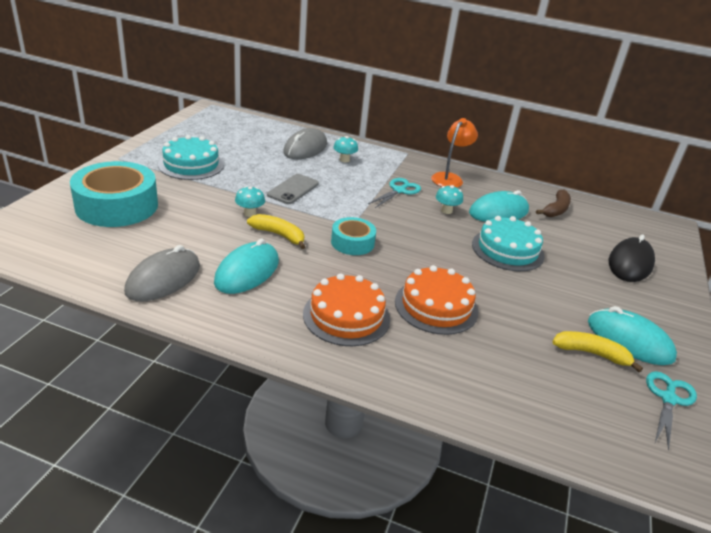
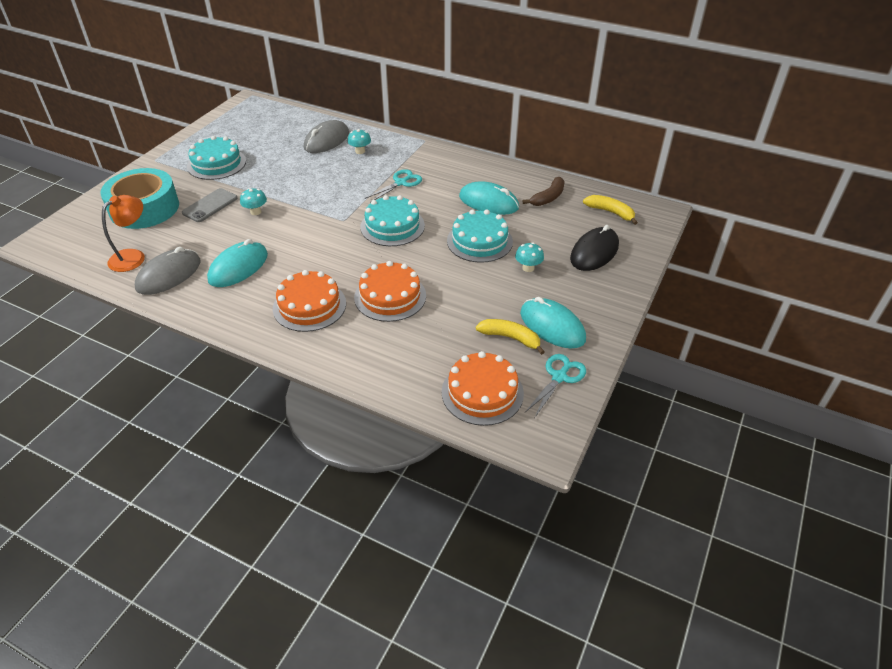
camera: 10 degrees right, 10 degrees up
(279, 235) = (275, 232): yellow banana -> yellow banana (610, 212)
(293, 189) = (301, 185): grey phone -> grey phone (210, 205)
(352, 242) = (338, 238): turquoise tape -> none
(408, 232) = (392, 226): none -> turquoise cake
(446, 211) = (438, 202): turquoise mushroom -> turquoise mushroom (528, 268)
(450, 178) = (456, 167): orange lamp -> orange lamp (133, 256)
(498, 212) = (488, 202): turquoise mouse -> turquoise mouse turned 45 degrees clockwise
(592, 419) = (482, 392): none -> orange cake

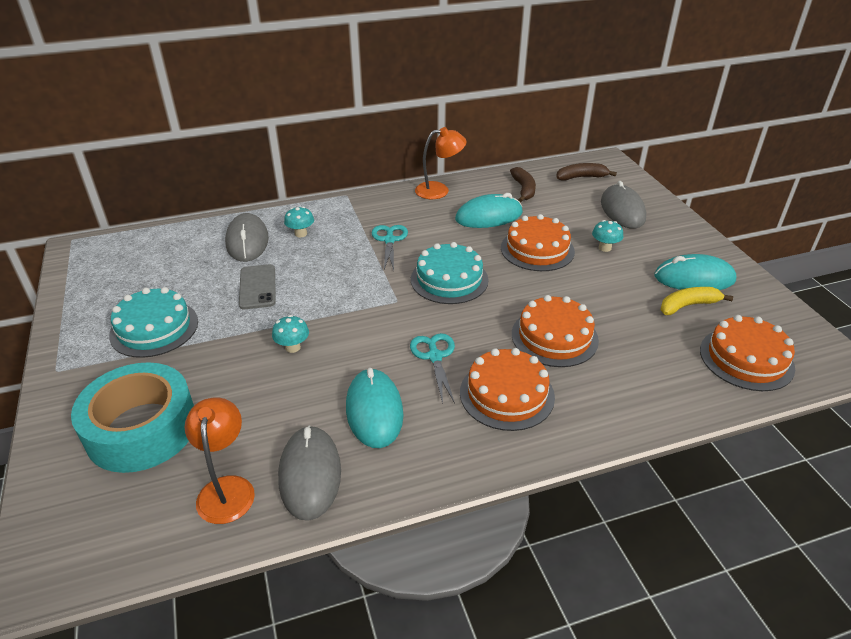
camera: 45 degrees left, 5 degrees down
(210, 205) = (226, 373): grey phone -> grey phone (257, 287)
(479, 241) = (537, 249): turquoise cake -> orange cake
(488, 167) = (439, 190): none -> orange lamp
(559, 377) = (762, 310): turquoise scissors -> turquoise scissors (434, 356)
(594, 252) = (622, 210): black mouse -> grey mouse
(610, 212) = (581, 177): yellow banana -> brown banana

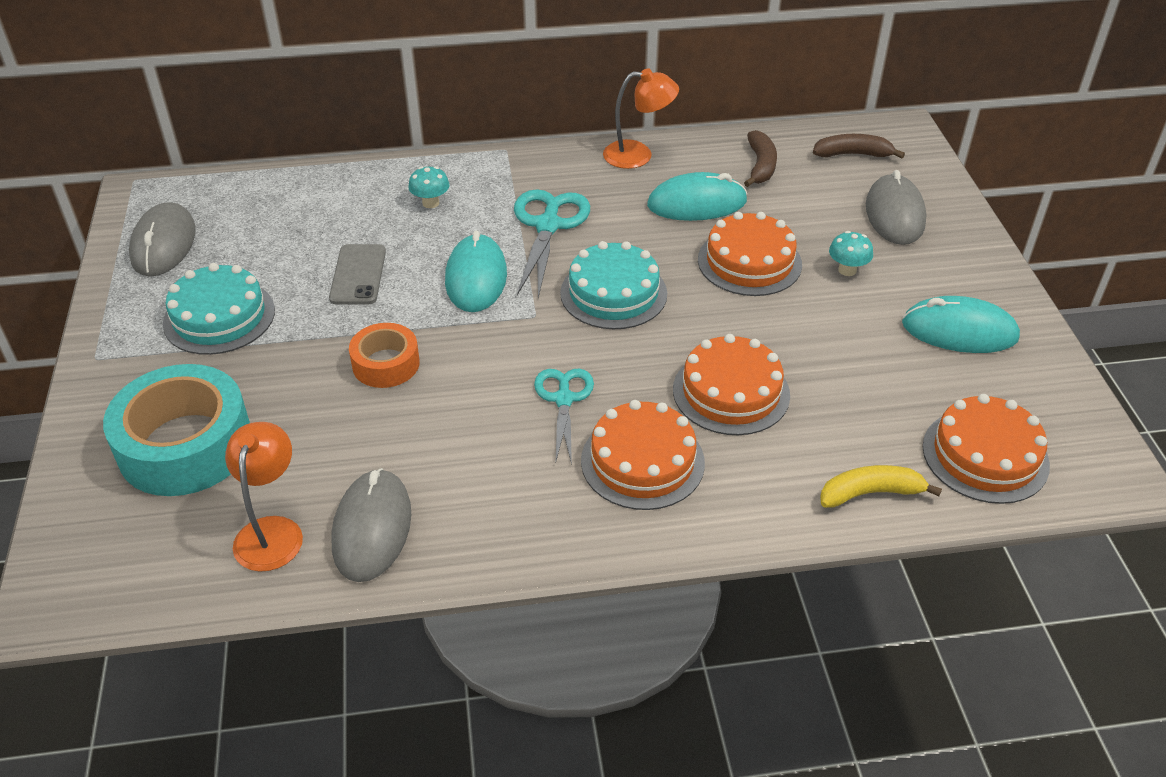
camera: 10 degrees right, 5 degrees up
(247, 241) = (358, 206): grey mouse -> grey mouse (164, 244)
(293, 347) = (386, 364): turquoise mushroom -> orange tape
(374, 411) = (468, 460): turquoise mouse -> turquoise mouse (476, 278)
(389, 240) = (548, 225): turquoise scissors -> turquoise scissors, size x1.51
(688, 306) = (933, 370): yellow banana -> yellow banana (870, 493)

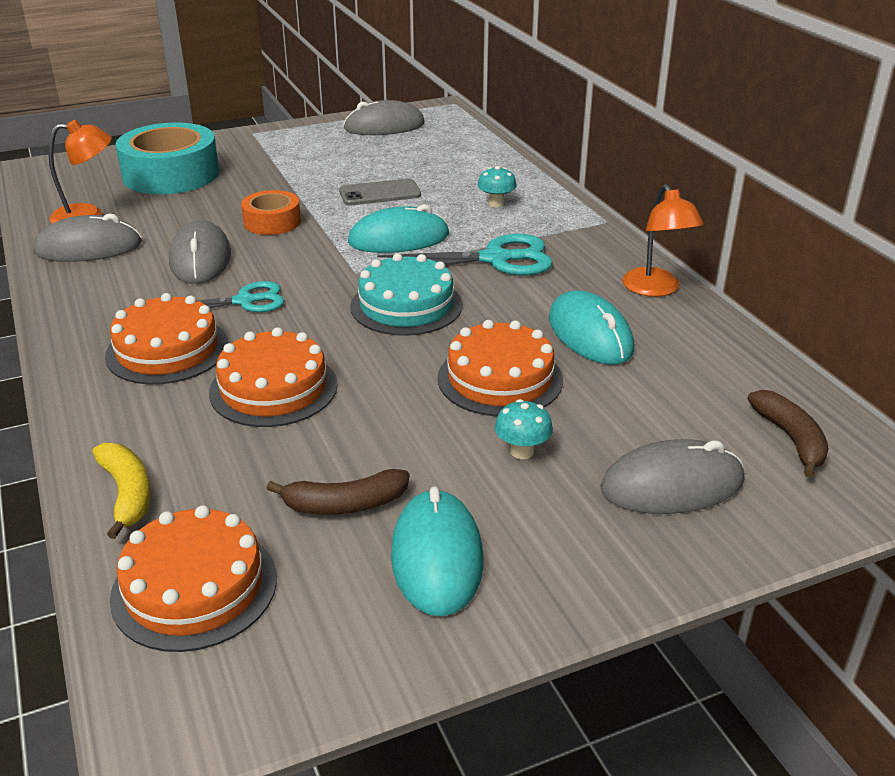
camera: 75 degrees right, 10 degrees down
(219, 317) = (309, 158): turquoise cake -> none
(451, 428) = (200, 259): none -> grey mouse
(760, 166) = (700, 368): brown banana -> brown banana (345, 504)

